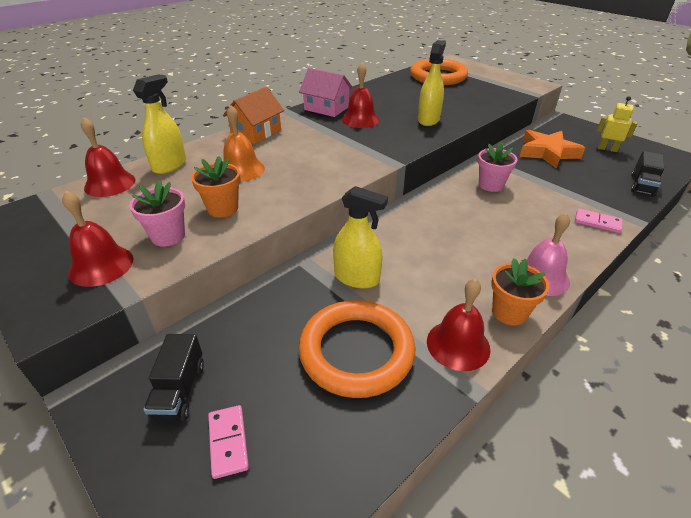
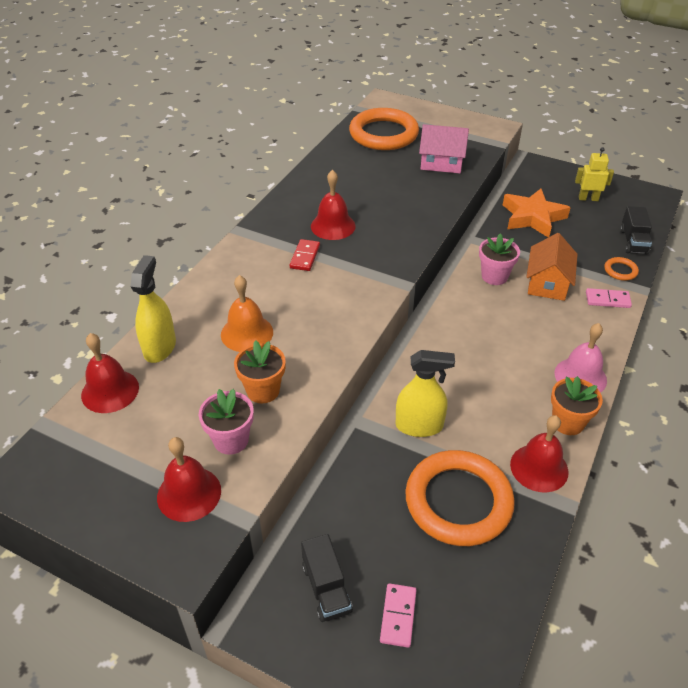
camera: 20 degrees left, 5 degrees up
(228, 442) = (398, 616): pink domino -> pink domino turned 45 degrees clockwise
(256, 132) = (226, 273): orange house -> orange house (547, 283)
(324, 133) = (305, 257): none -> red domino
(326, 108) = (284, 215): pink house -> pink house (441, 163)
(428, 120) = (407, 210): yellow spray bottle -> none
(620, 203) = (620, 271): none -> orange ring

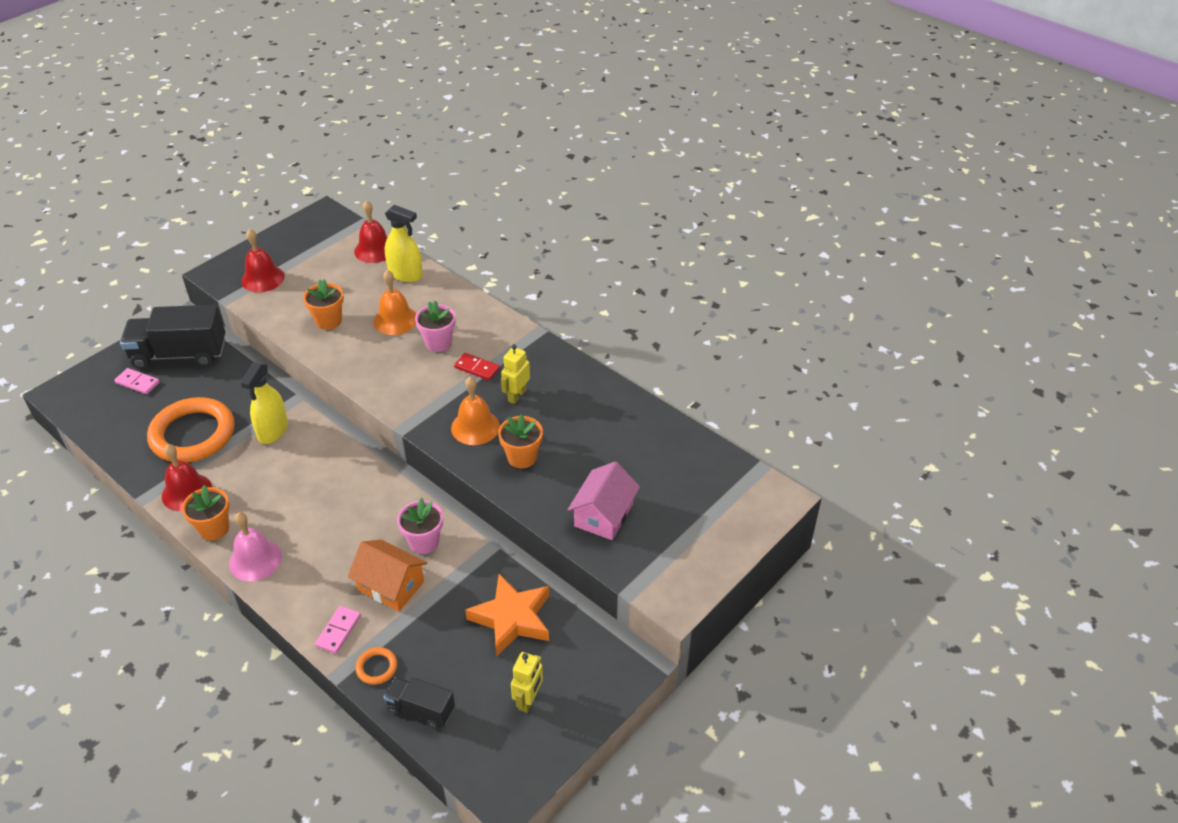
camera: 105 degrees right, 0 degrees up
(231, 440) = (293, 300): pink flower pot -> pink flower pot (438, 343)
(326, 588) = (179, 354): black truck -> black truck, size x1.85
(333, 226) = (516, 395): red bell -> yellow robot
(383, 134) = (688, 476): orange ring -> none
(383, 241) = (475, 427): none -> orange bell
(405, 209) = (522, 457): none -> orange flower pot

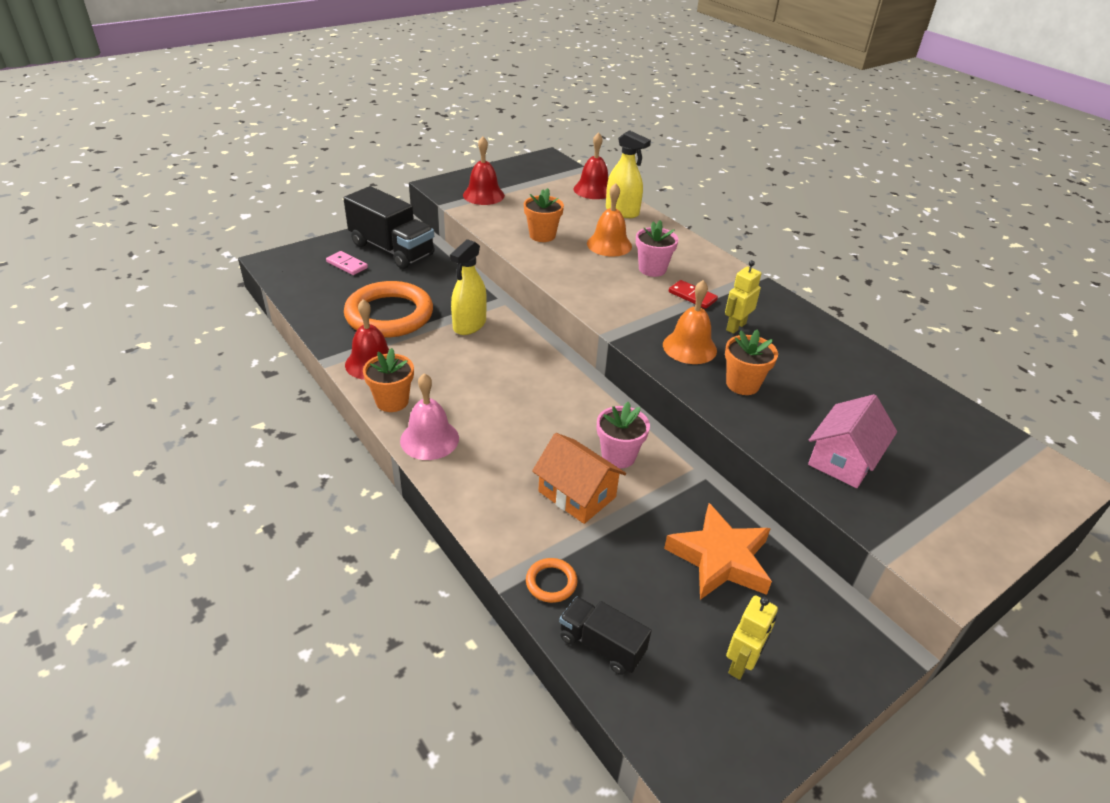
camera: 10 degrees right, 5 degrees down
(179, 354) = (392, 249): black truck -> black truck turned 150 degrees counterclockwise
(338, 631) = (510, 531): pink domino -> none

